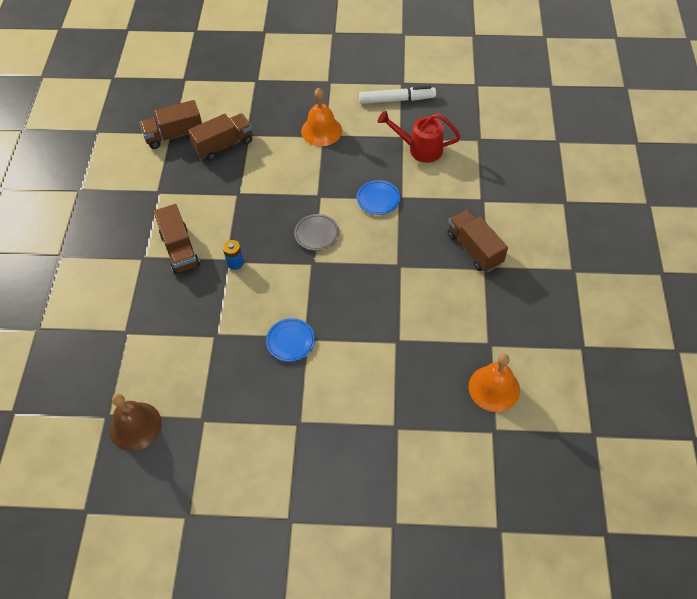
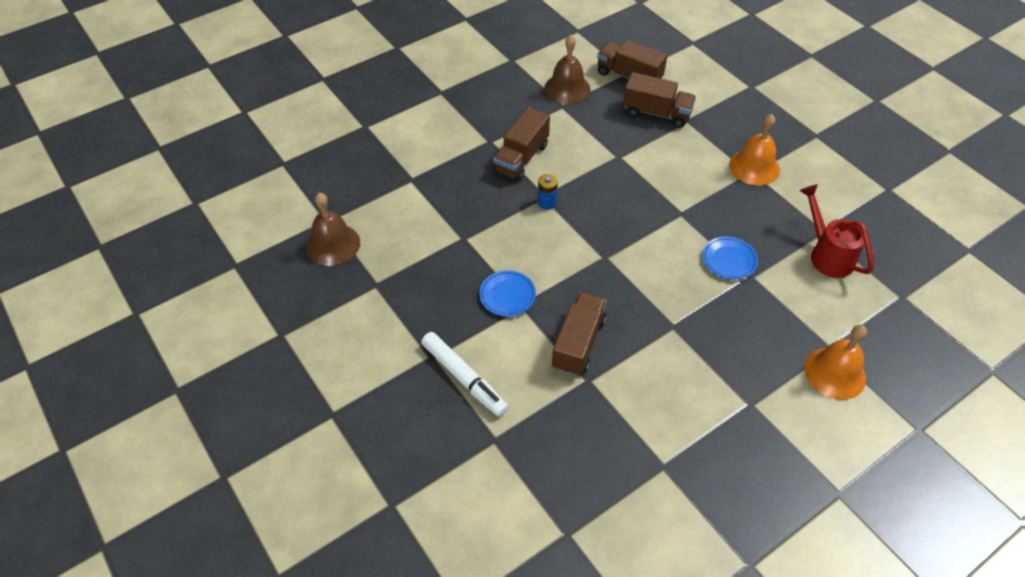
camera: 50 degrees right, 5 degrees down
(145, 177) = (567, 88): none -> brown bell
(316, 234) = (638, 239): grey plate -> none
(397, 100) = (862, 198): white marker -> white marker (464, 378)
(474, 249) = (762, 379): brown truck -> brown truck (578, 343)
(494, 388) = (615, 503): orange bell -> orange bell (835, 373)

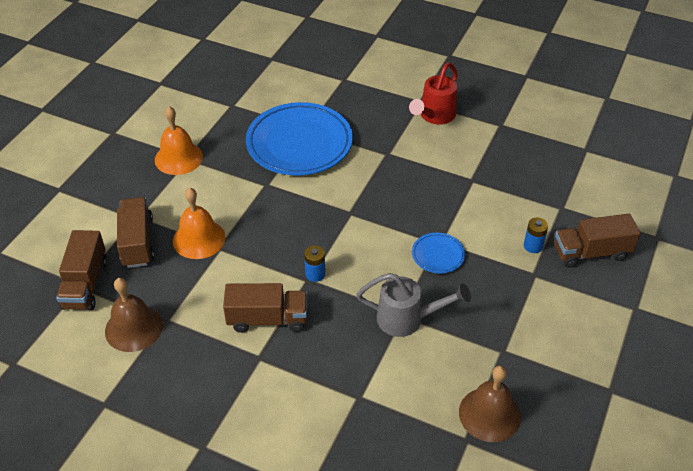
camera: 120 degrees left, 5 degrees down
(456, 239) = (407, 319): none -> grey watering can
(464, 378) = (533, 246): white marker -> blue battery
(578, 343) = (446, 196): brown truck -> brown truck (591, 252)
(729, 260) = (299, 144): blue plate -> blue plate, size x2.25
(827, 255) = (256, 98): red watering can -> red watering can (434, 116)
(835, 373) = (363, 73): orange bell -> orange bell (199, 239)

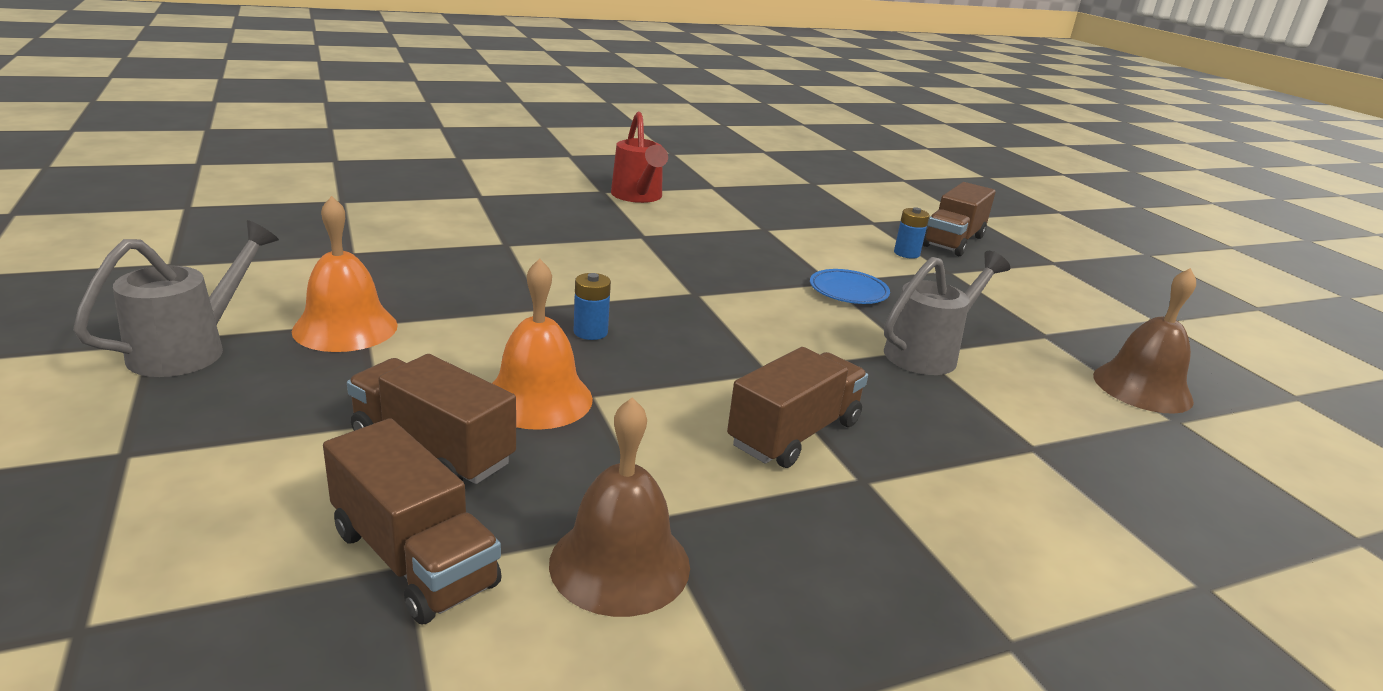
camera: 50 degrees left, 20 degrees down
(119, 144) = (190, 349): none -> grey watering can
(299, 144) = (519, 259): blue plate -> none
(315, 274) = (762, 362): blue battery -> blue battery (590, 332)

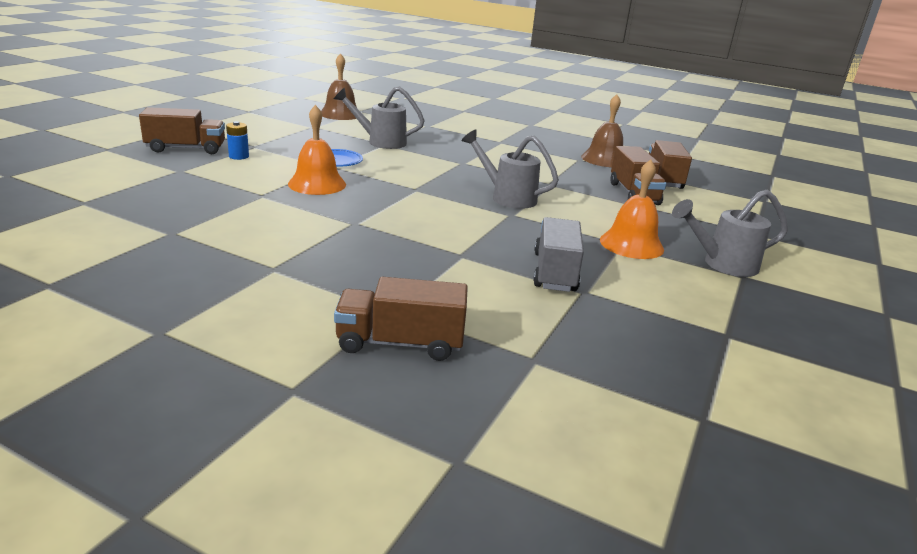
camera: 130 degrees left, 0 degrees up
(399, 260) = (554, 272): none -> grey truck
(537, 398) = (573, 190): orange bell -> orange bell (317, 184)
(590, 332) = (507, 197): blue battery -> grey watering can
(638, 197) = (263, 250): red watering can -> none
(794, 433) = (496, 152): brown truck -> brown truck (400, 343)

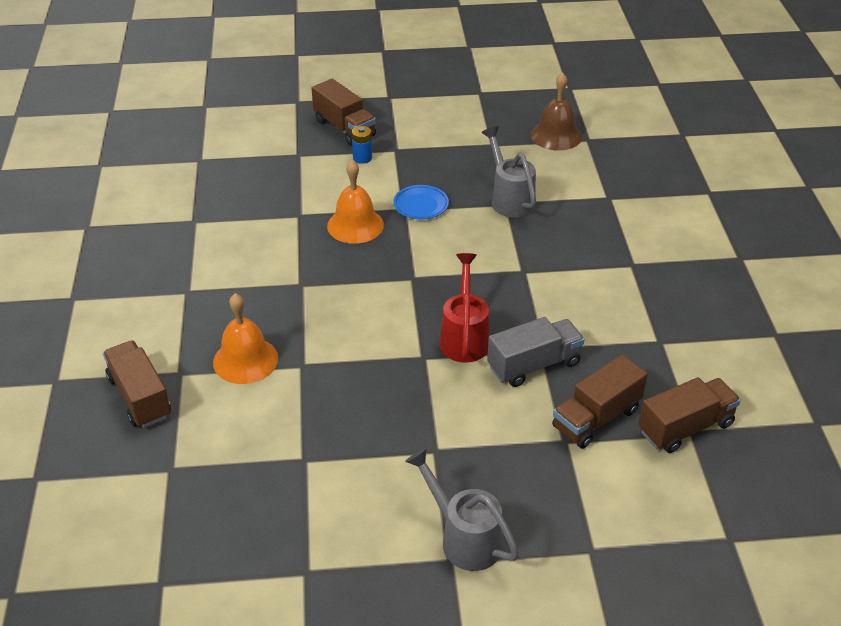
camera: 60 degrees right, 15 degrees up
(507, 197) = (464, 337): grey watering can -> red watering can
(554, 272) = (324, 429): grey truck -> grey truck (534, 365)
(604, 159) = (691, 359): brown bell -> none
(631, 244) = (442, 458): orange bell -> orange bell (245, 360)

